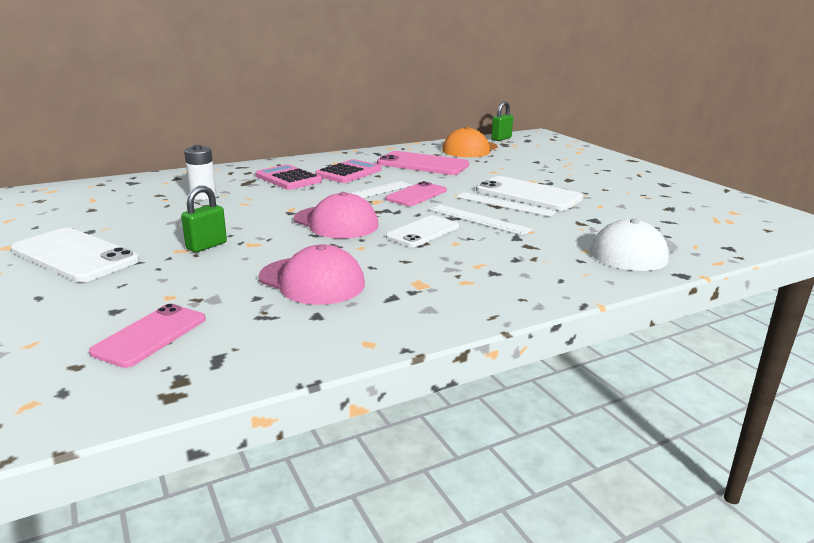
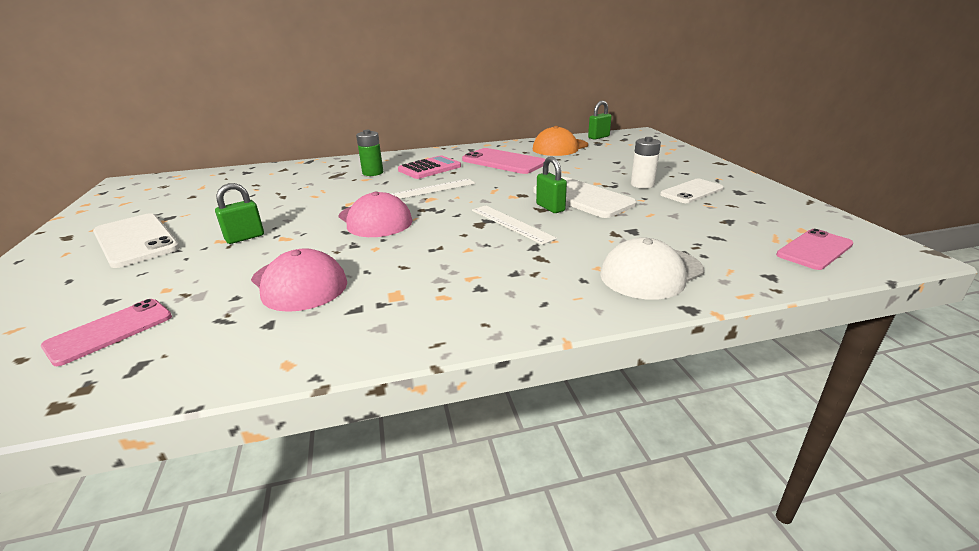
camera: 15 degrees right, 5 degrees up
(203, 196) = (288, 187): white battery -> white battery (642, 184)
(288, 178) = (373, 173): pink calculator -> green battery
(416, 195) = (472, 194): pink phone -> pink phone (814, 250)
(423, 232) = (446, 235): white phone -> white phone (691, 191)
(504, 204) = (550, 208): white ruler -> green padlock

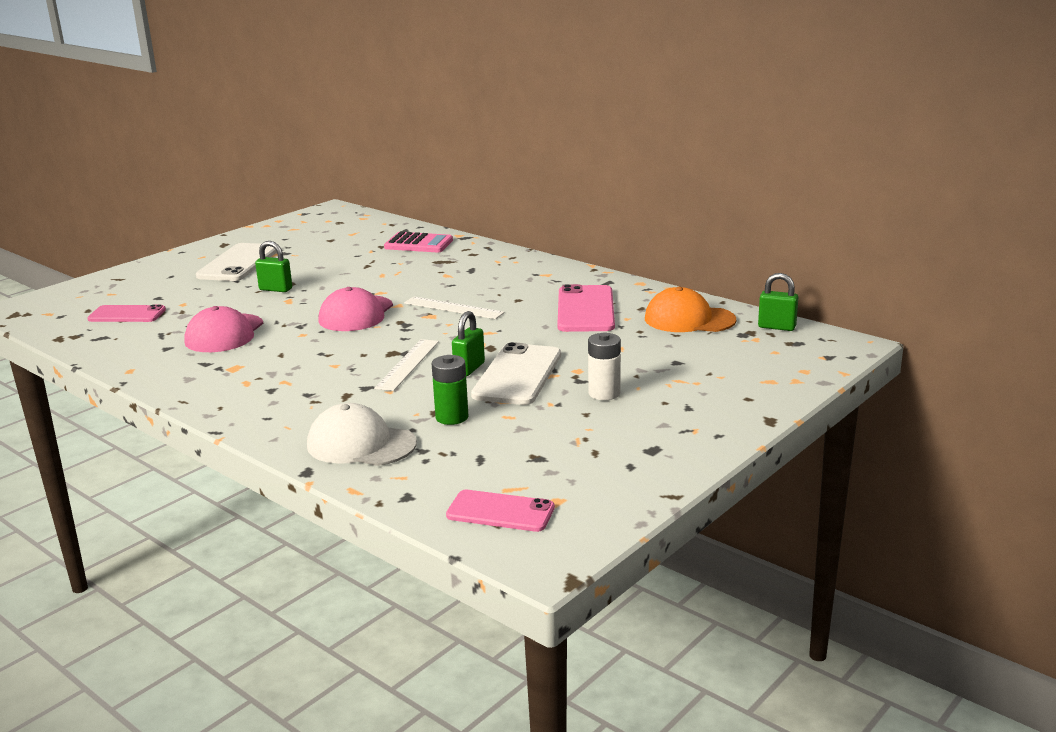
camera: 55 degrees right, 5 degrees down
(373, 173) = (468, 271): green battery -> green battery (452, 417)
(429, 168) = (513, 287): pink calculator -> pink calculator (418, 244)
(691, 191) = (615, 423): white phone -> none

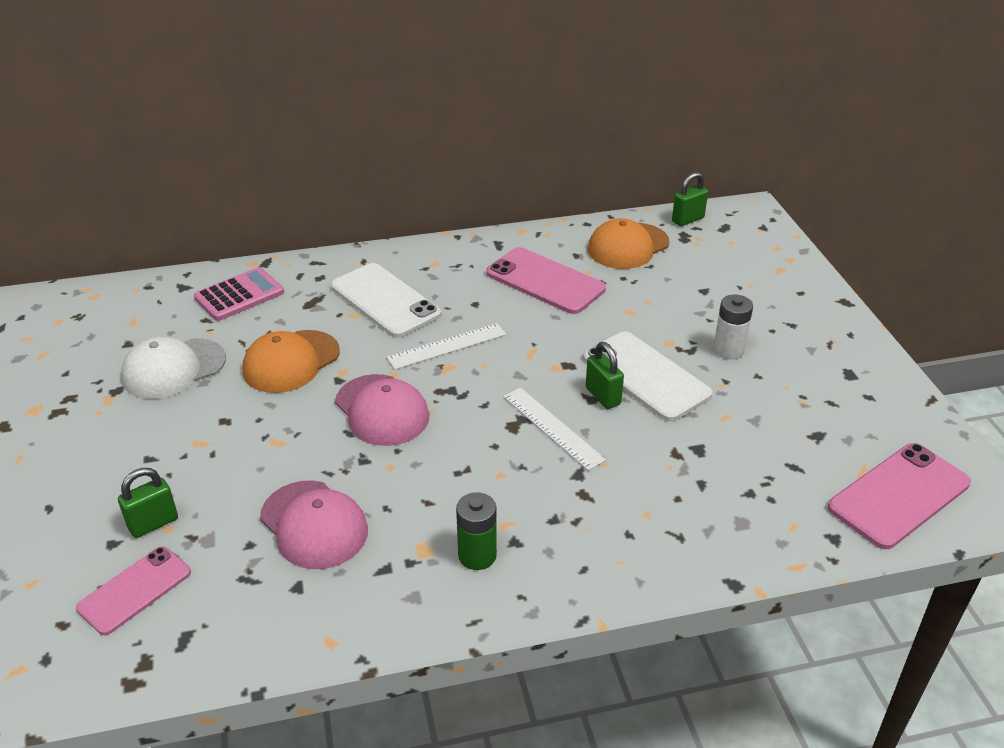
camera: 55 degrees left, 15 degrees up
(238, 263) = (94, 437): white phone -> white phone (385, 301)
(275, 289) = (227, 439): green padlock -> green padlock (153, 523)
(361, 444) = (705, 526): white cap -> white cap (174, 369)
(371, 277) = (291, 362): none -> orange cap
(452, 417) = (698, 449): green battery -> green battery (477, 555)
(500, 512) = (899, 495): pink phone -> pink phone, size x1.53

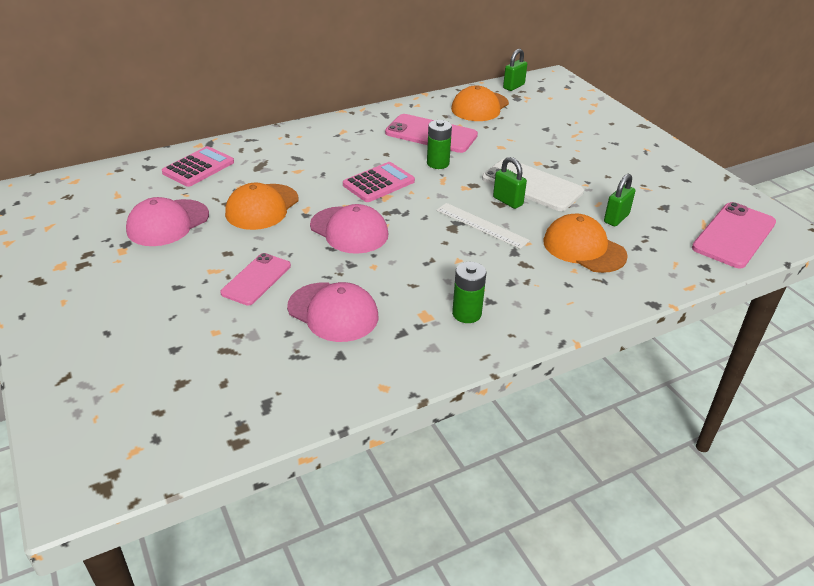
camera: 15 degrees left, 0 degrees up
(135, 590) = (209, 378): pink phone -> pink phone (256, 279)
(153, 523) = (202, 330): green padlock -> green padlock (616, 218)
(174, 369) = (168, 223): white cap -> pink cap
(385, 301) = (316, 159): white phone -> none
(447, 346) = (378, 183): white ruler -> pink calculator
(535, 326) = (438, 163): none -> green battery
(674, 483) = (584, 248): none -> orange cap
(728, 350) = (580, 163): white battery -> none

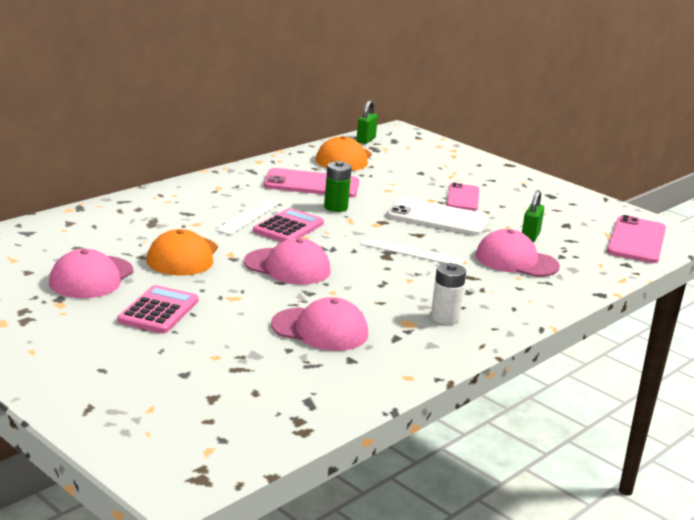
camera: 20 degrees left, 15 degrees down
(198, 167) = (85, 229): pink calculator -> pink calculator (158, 311)
(256, 279) = (224, 313): pink phone -> pink phone (463, 197)
(350, 166) = (249, 216): none -> white ruler
(466, 314) = (445, 318): green battery -> white battery
(507, 201) = (424, 232): green padlock -> none
(584, 248) = (516, 261): orange cap -> pink cap

